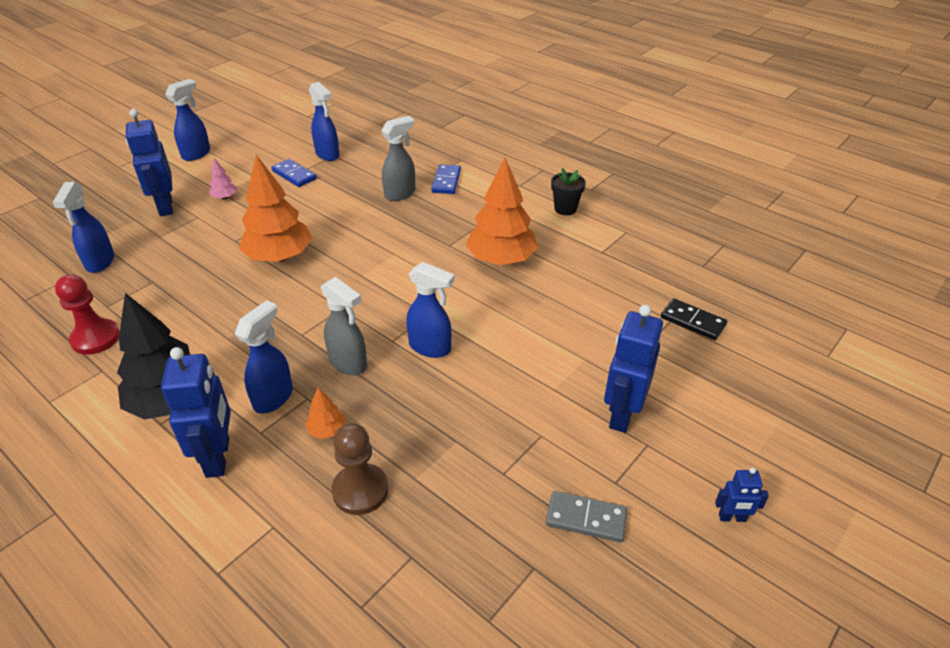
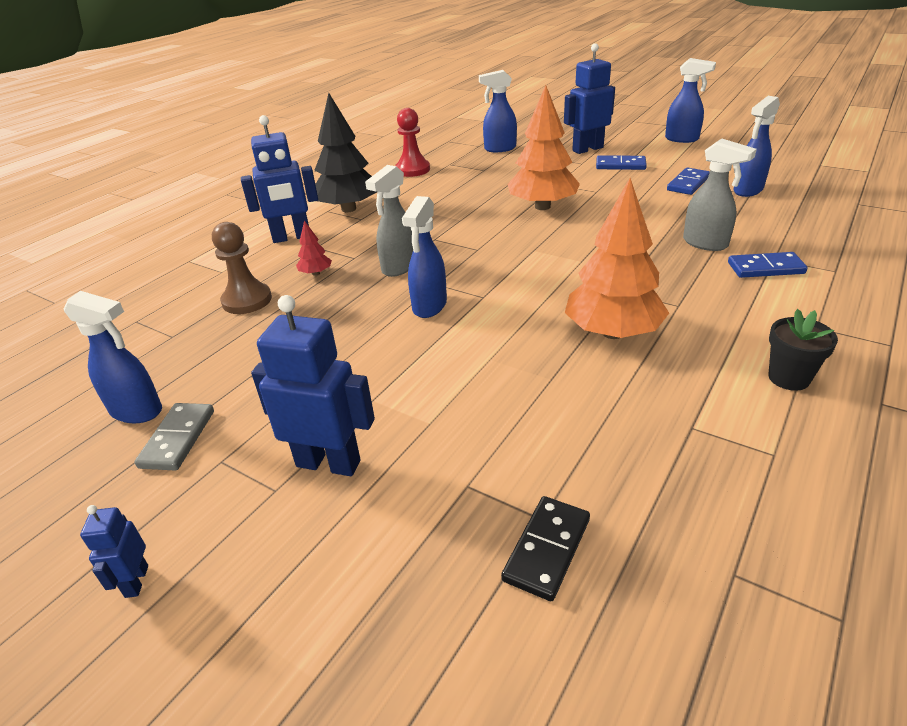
camera: 85 degrees right, 5 degrees down
(225, 197) = (620, 165): pink tree -> blue domino
(274, 397) = (354, 244): blue spray bottle -> blue spray bottle (137, 411)
(327, 430) = (316, 273): orange tree -> red tree

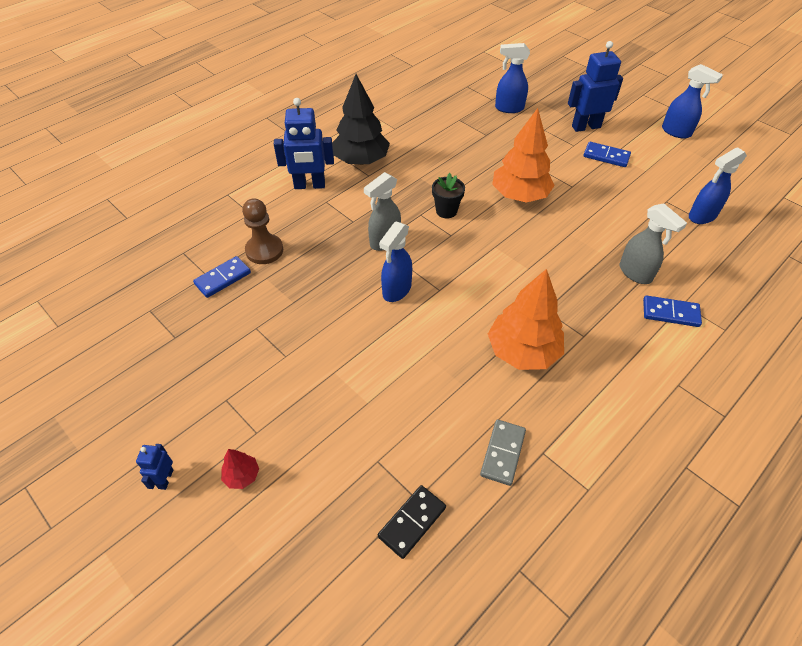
camera: 10 degrees right, 15 degrees up
(137, 411) = (177, 342): blue spray bottle -> none
(177, 439) = (200, 373): grey domino -> grey domino (502, 453)
(316, 273) = (320, 232): red tree -> red tree (242, 475)
(328, 463) = (294, 419): blue robot -> none
(412, 170) = (426, 120): red pawn -> none
(688, 184) = (654, 195): blue domino -> blue domino (223, 278)
(788, 378) = (631, 427): black flower pot -> black flower pot (446, 211)

